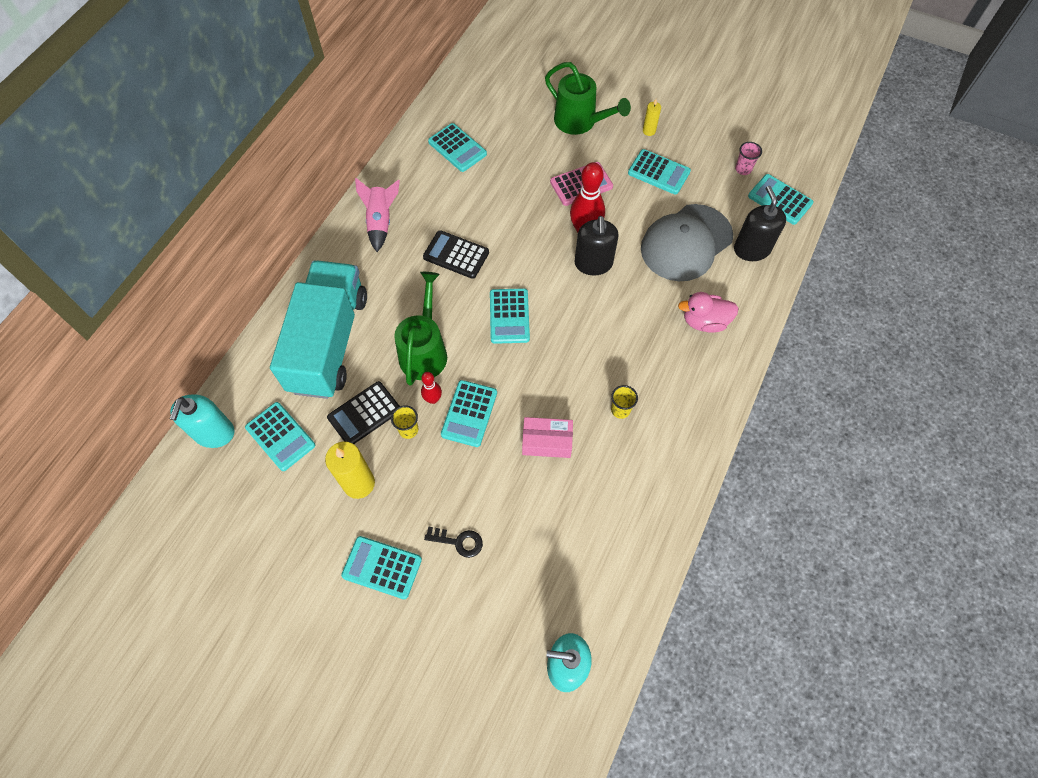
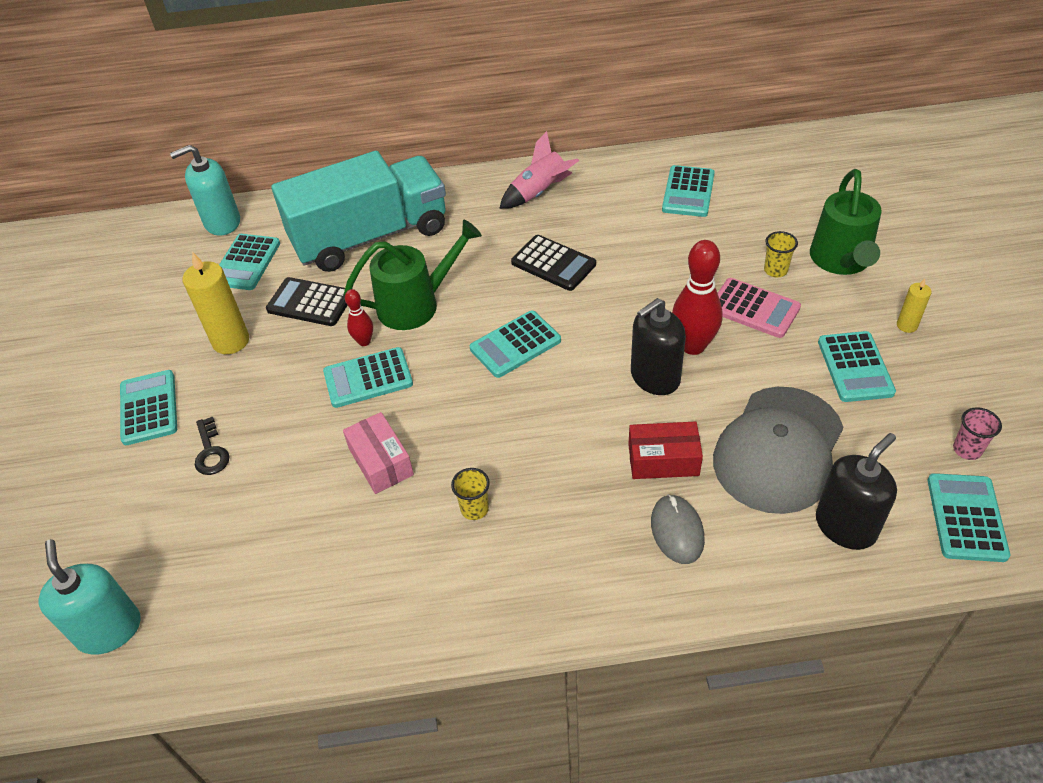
camera: 60 degrees right, 15 degrees down
(408, 430) = (315, 343): yellow cup -> yellow cup (775, 270)
(456, 255) = (553, 264): black calculator -> black calculator turned 135 degrees clockwise
(654, 298) = (663, 460): none -> red box
(686, 243) = (778, 449): grey cap -> grey cap turned 75 degrees counterclockwise
(704, 322) = (677, 531): pink duck -> grey mouse

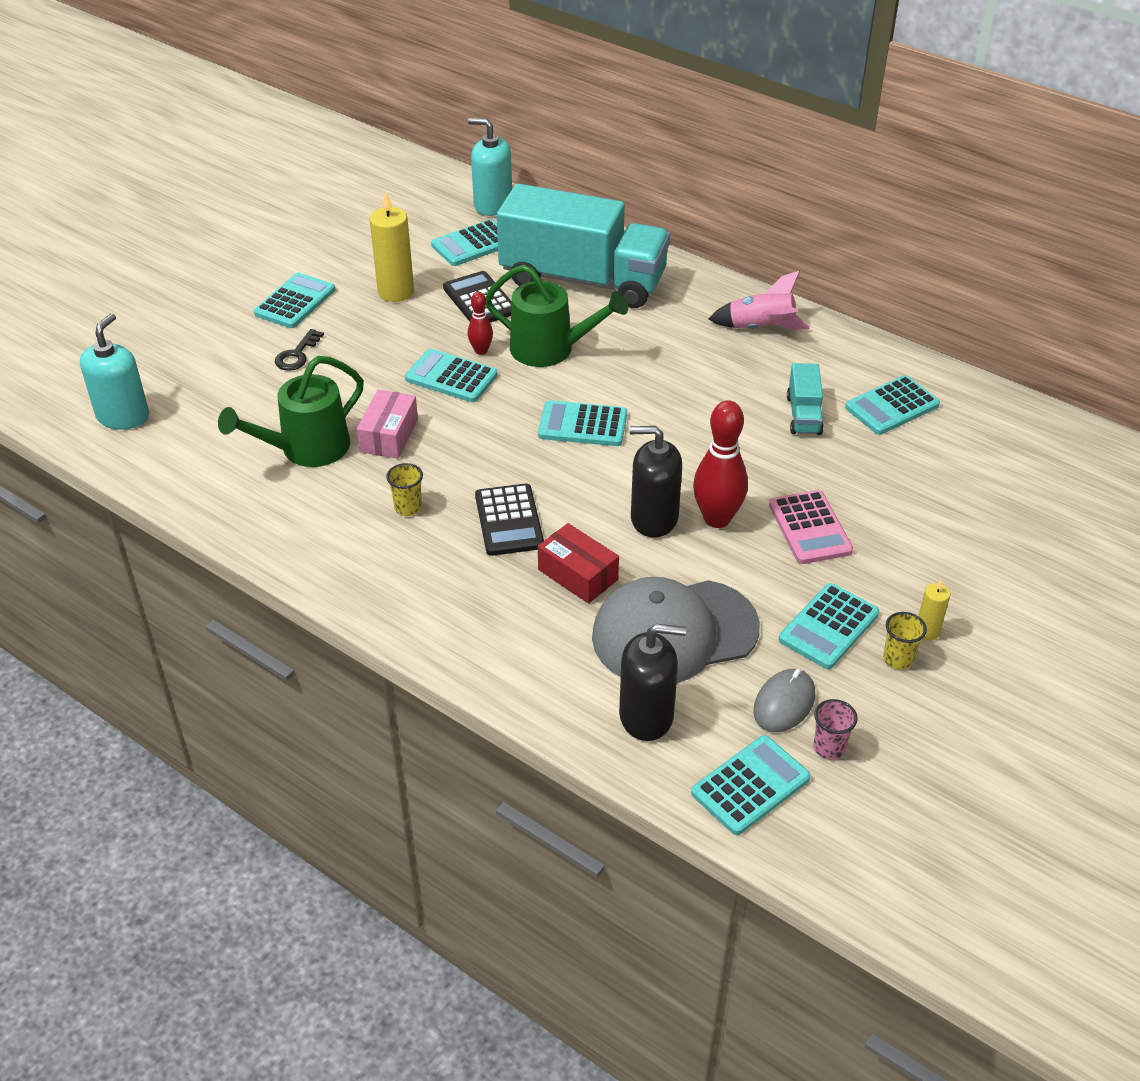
camera: 40 degrees right, 5 degrees down
(553, 264) = (694, 388): black calculator -> black calculator (509, 521)
(646, 234) = (803, 415): none -> turquoise truck
(677, 531) = (521, 623): grey mouse -> grey mouse (784, 703)
(775, 270) = (874, 514): yellow cup -> yellow cup (898, 659)
(841, 261) = (947, 547): green watering can -> green watering can (306, 450)

